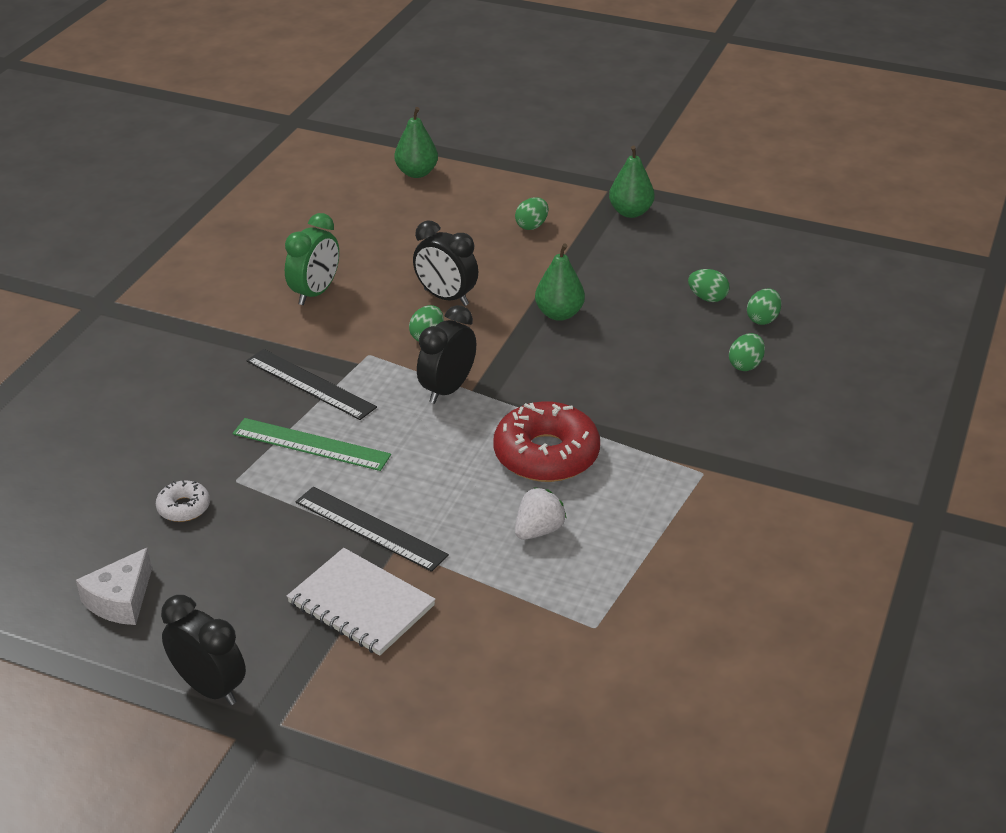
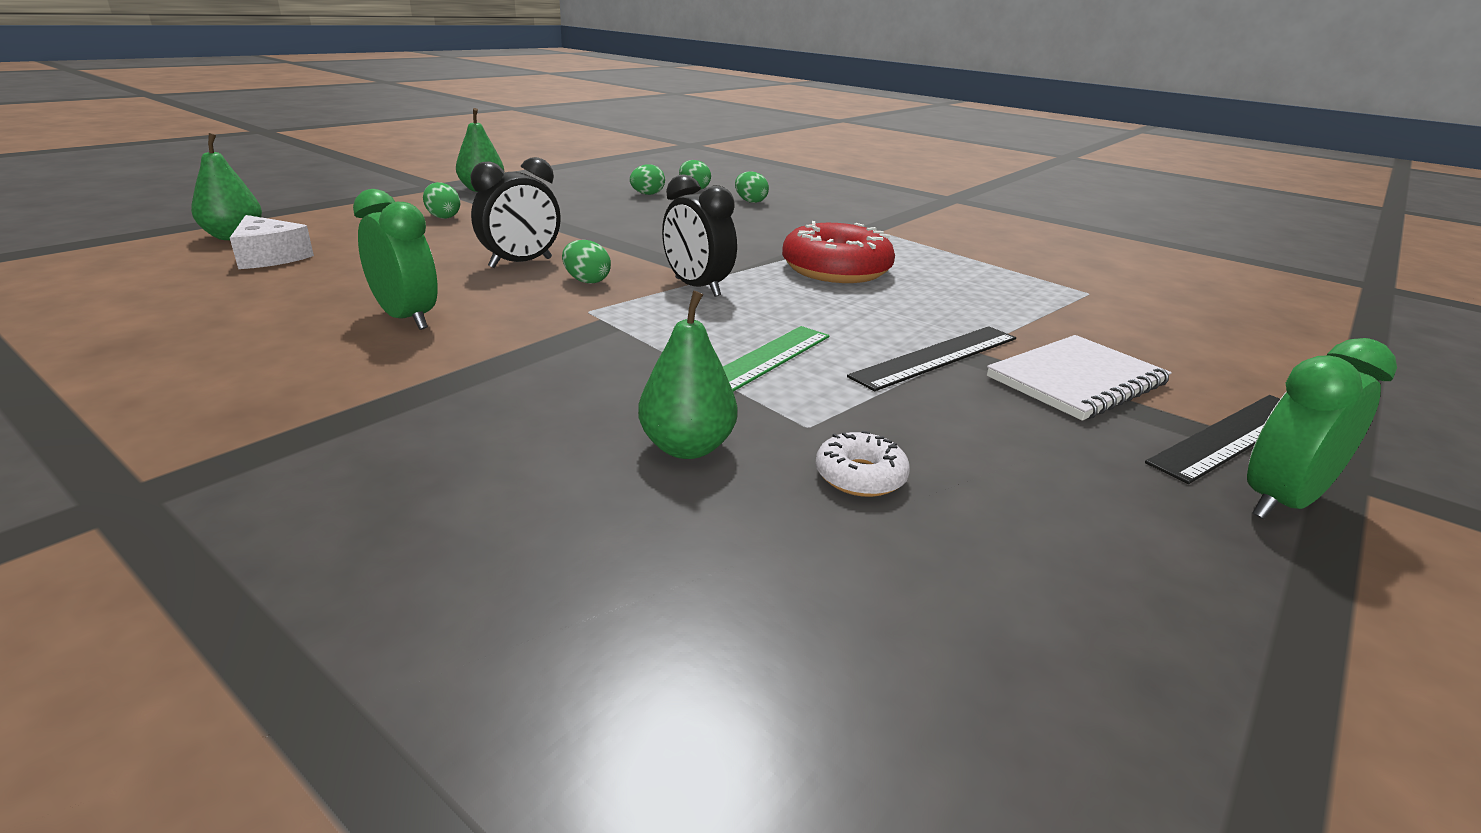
camera: 75 degrees left, 10 degrees down
(120, 600) = (1103, 567): white cheese -> white cheese (270, 257)
(210, 687) = (1280, 502): black clock -> green clock
(310, 384) = (617, 349): black ruler -> black ruler (1232, 436)
(538, 530) = (952, 289): white strawberry -> none
(559, 314) = (612, 232): green pear -> green pear (687, 447)

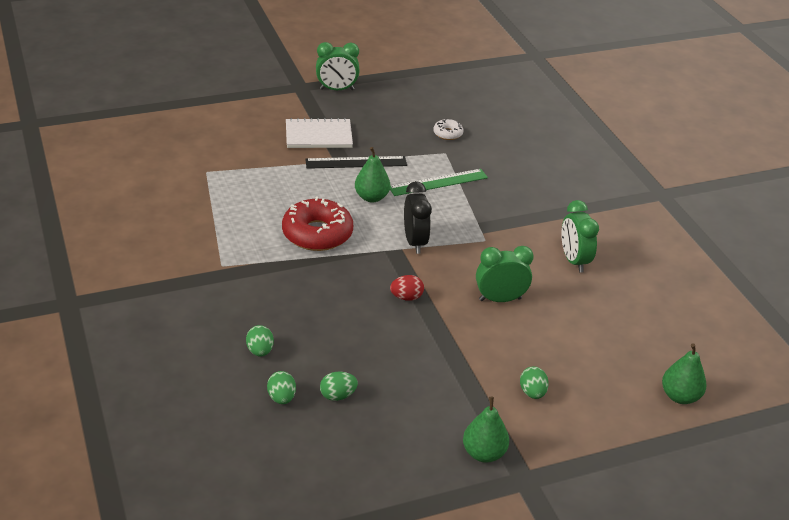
camera: 150 degrees left, 10 degrees up
(270, 257) = (650, 354): white cheese -> none
(521, 263) = (500, 299): black clock -> green clock
(586, 281) = (471, 267): green egg -> none
(649, 246) = (406, 297): none -> red egg
(687, 447) = (492, 158): green pear -> green pear (371, 197)
(1232, 436) = (307, 104): black ruler -> none

